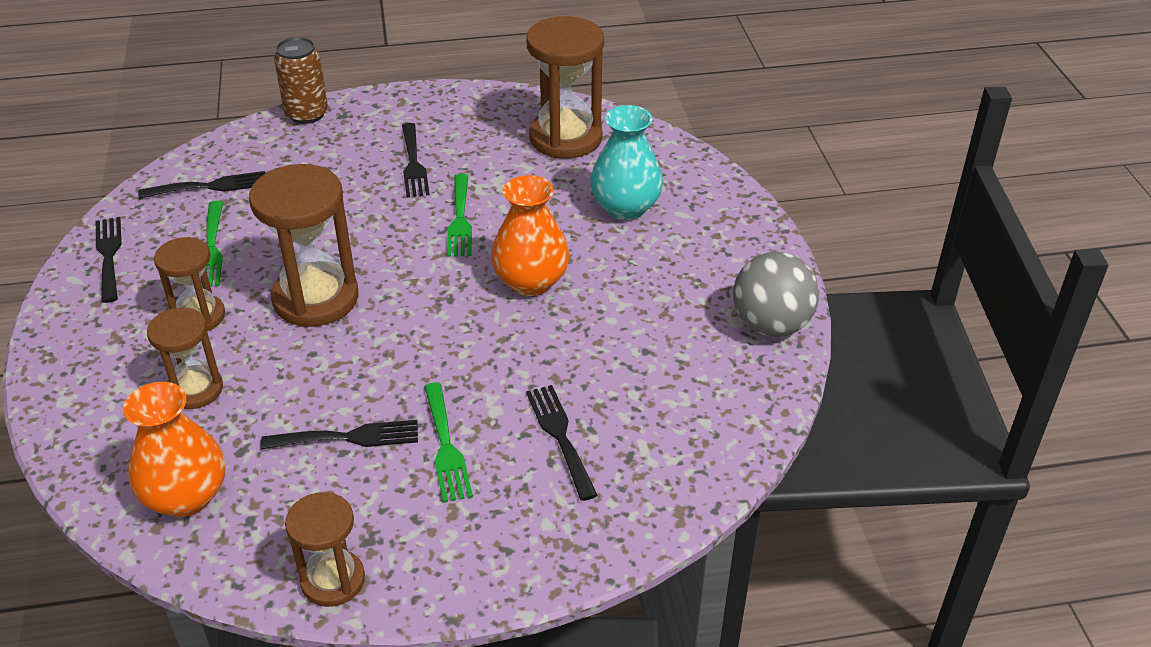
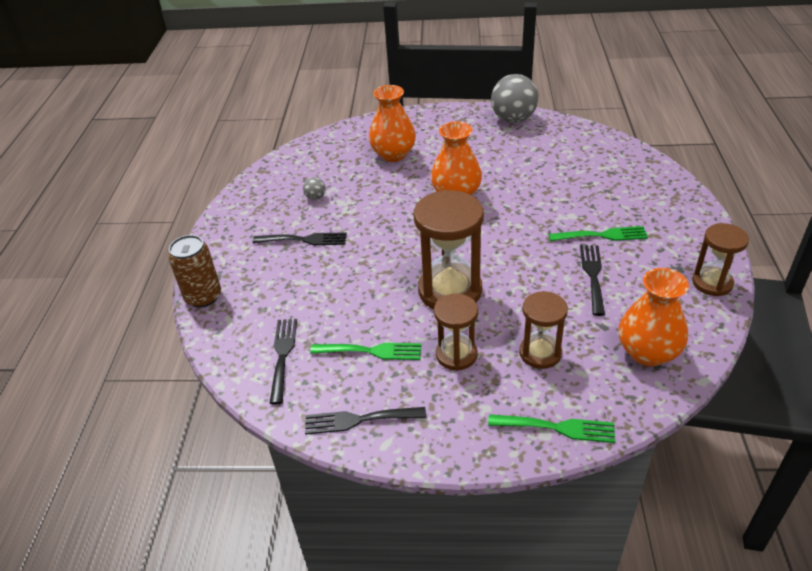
camera: 75 degrees left, 0 degrees up
(460, 219) = (381, 220): green fork -> green fork (557, 428)
(505, 156) = (315, 197): none -> grey ball
(560, 436) = (595, 193): black fork -> none
(565, 138) = (307, 171): brown hourglass -> none
(625, 207) = (393, 154): turquoise vase -> orange vase

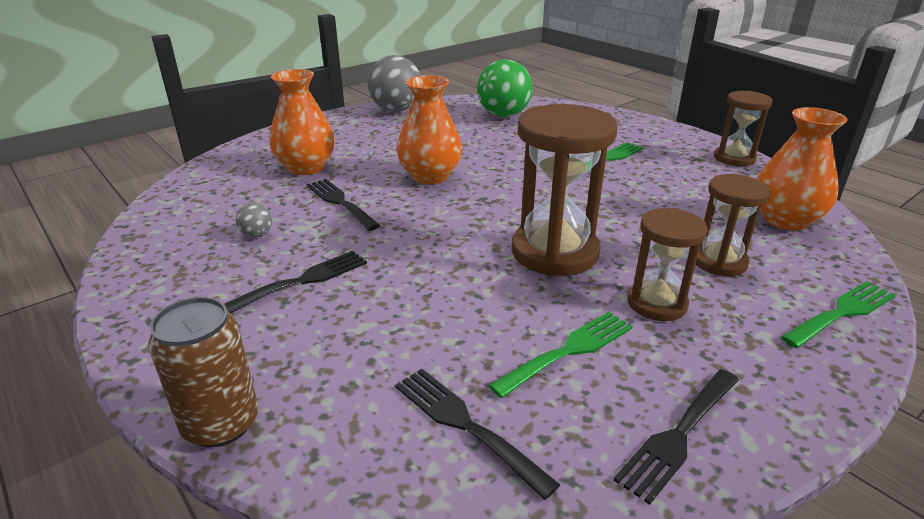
camera: 45 degrees left, 10 degrees down
(587, 156) = (503, 115): none -> green ball
(592, 275) = (651, 187): black fork -> black fork (340, 202)

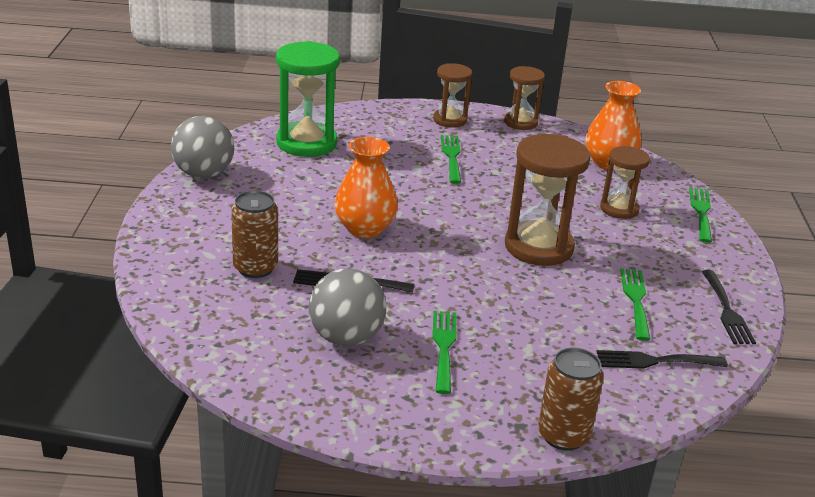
camera: 50 degrees left, 0 degrees up
(257, 235) = (346, 338): grey ball -> grey ball, size x2.33
(302, 281) = (443, 347): black fork -> green fork
(306, 167) = (255, 268): orange vase -> brown can
(503, 115) = (306, 143): green ball -> green hourglass
(657, 303) = (630, 251): brown hourglass -> brown hourglass (450, 120)

